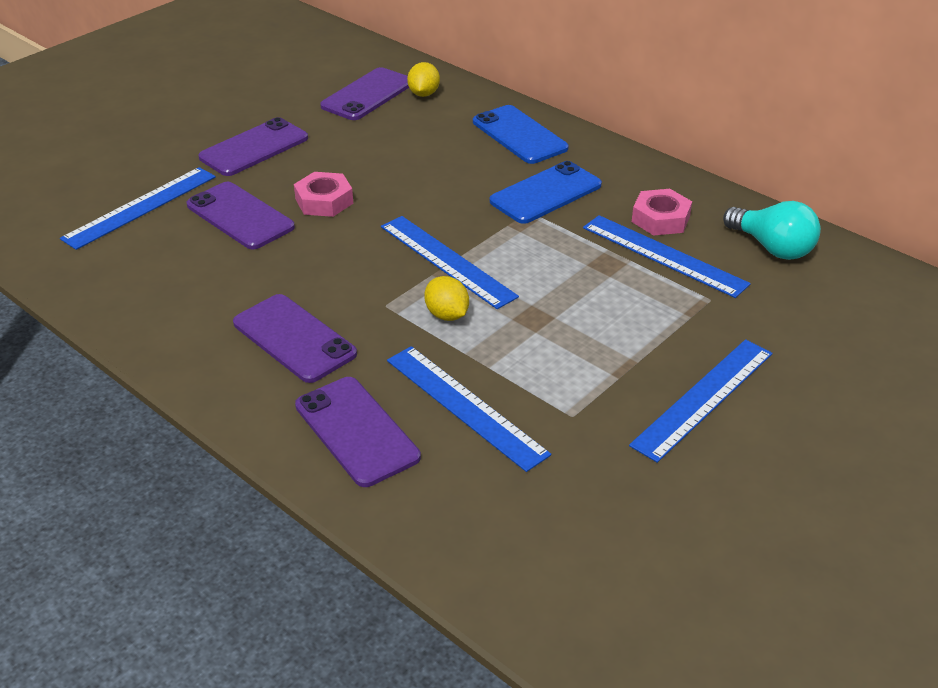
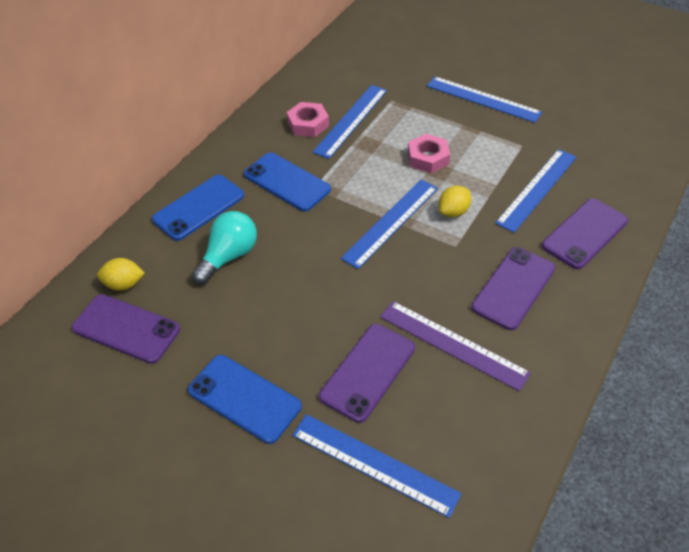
camera: 100 degrees left, 10 degrees up
(240, 275) = (453, 344): none -> purple ruler
(254, 148) = (244, 398): purple phone -> blue phone
(324, 201) = (328, 316): pink nut -> pink nut (428, 158)
(772, 248) = (329, 78): turquoise light bulb -> turquoise light bulb (229, 256)

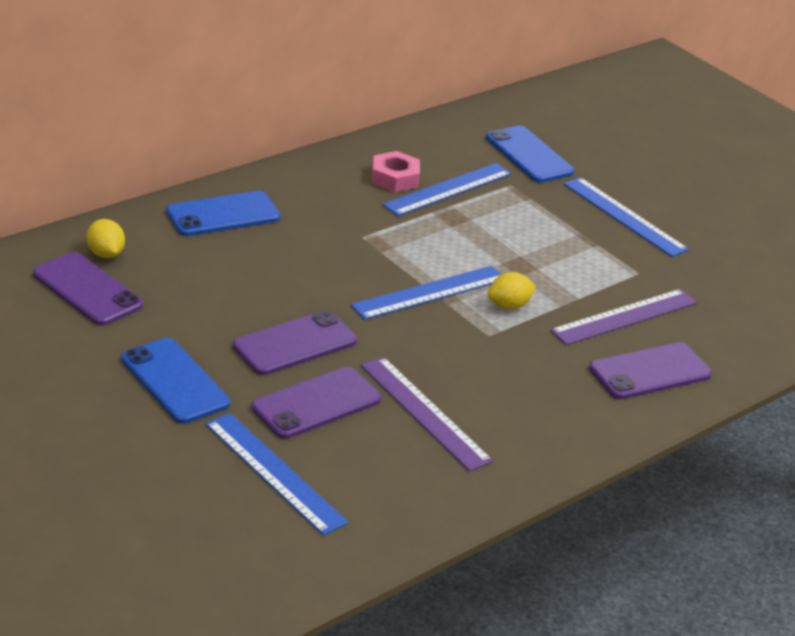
camera: 15 degrees right, 15 degrees down
(124, 284) = (105, 254): yellow lemon -> yellow lemon turned 45 degrees clockwise
(229, 256) = (230, 265): turquoise light bulb -> none
(287, 182) = (335, 222): blue phone -> blue phone (529, 155)
(428, 158) = (514, 250): pink nut -> none
(513, 288) = (528, 390): purple phone -> purple phone (295, 344)
(537, 189) = (624, 317): blue ruler -> purple ruler

